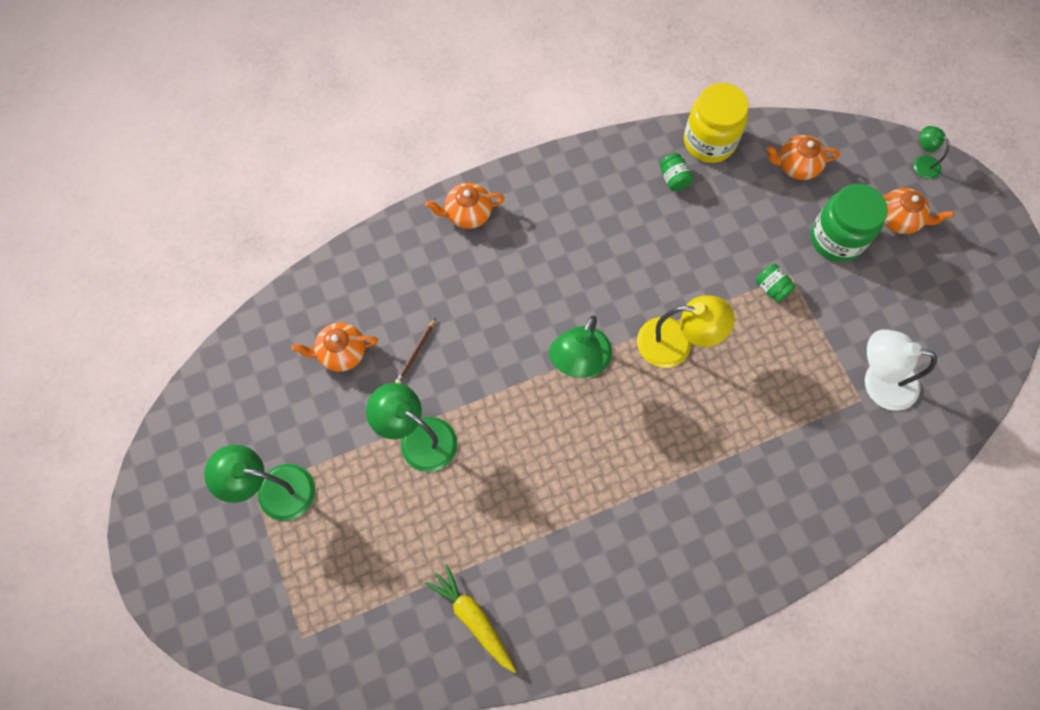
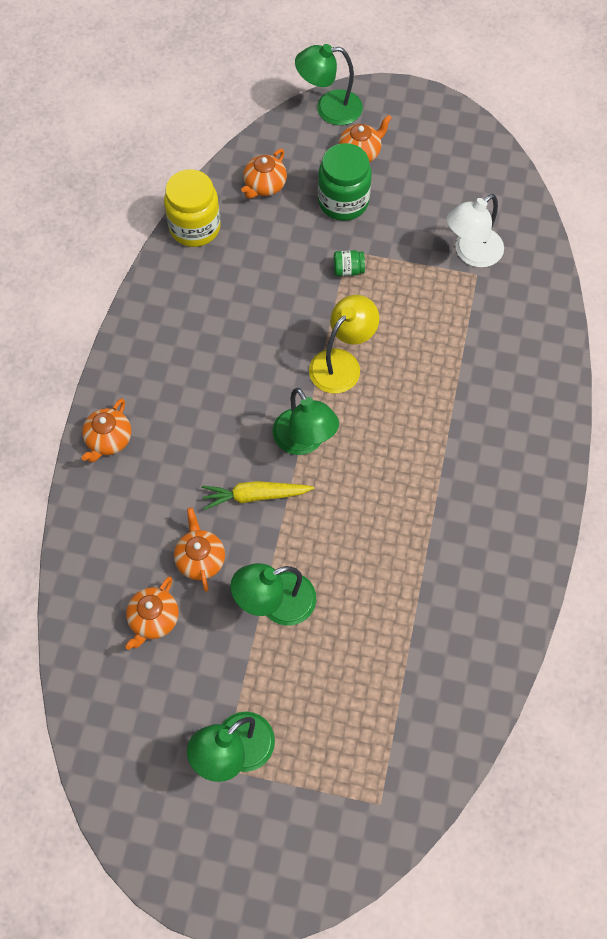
camera: 55 degrees left, 5 degrees down
(415, 353) = (200, 559): brown pencil -> orange teapot
(473, 618) = (455, 655): yellow carrot -> yellow carrot (255, 496)
(674, 179) = (205, 272): green jar -> none
(922, 163) = (329, 108): green lamp -> green lamp, size x1.85

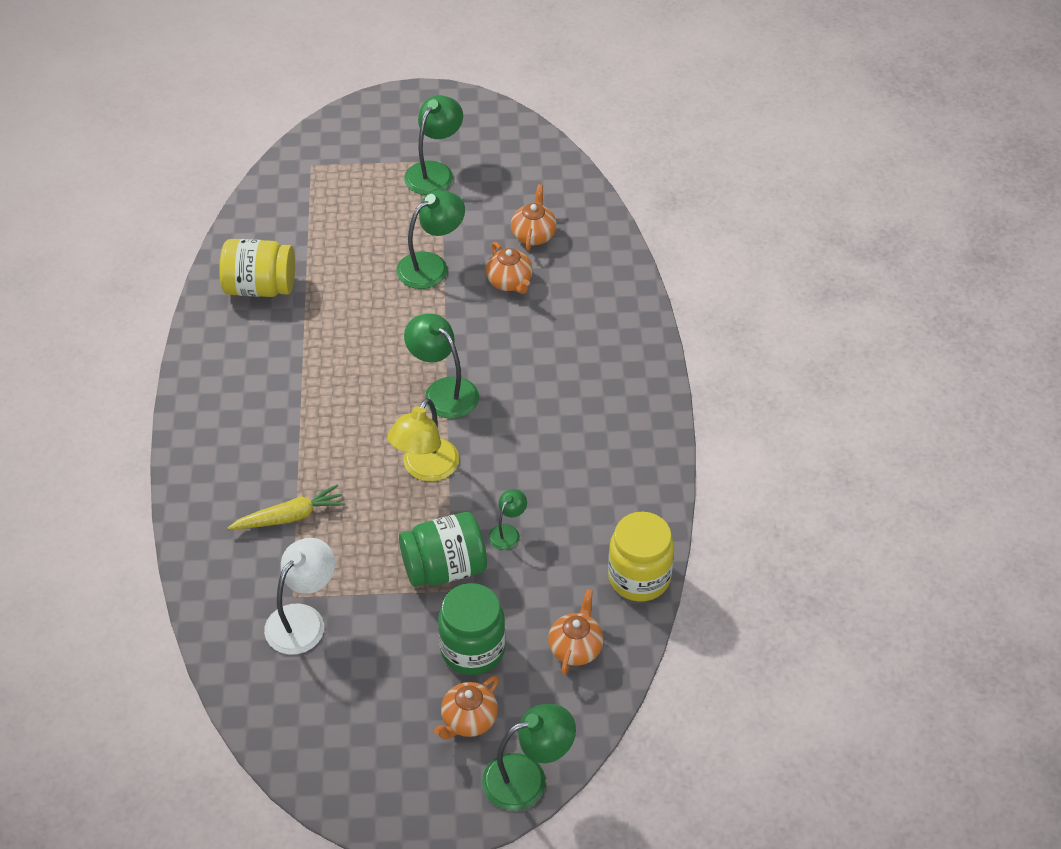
camera: 165 degrees right, 15 degrees down
(109, 440) = (635, 353): orange teapot -> none
(255, 496) = (477, 337): yellow carrot -> yellow carrot (290, 517)
(287, 289) = (507, 532): none -> green lamp
(348, 270) = (444, 568): green jar -> green jar, size x2.16
(465, 619) = (260, 287): none -> yellow jar

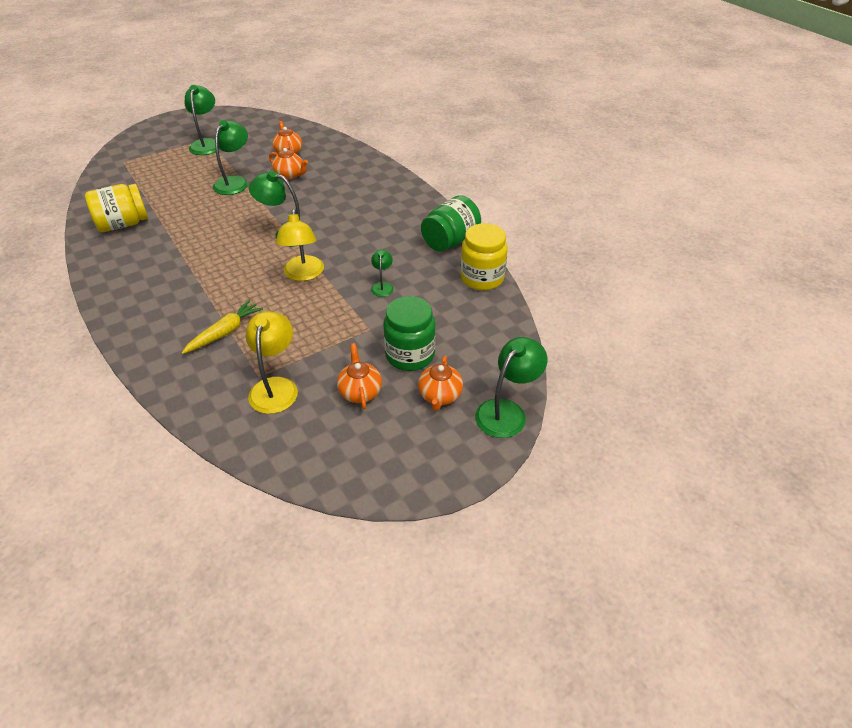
camera: 30 degrees left, 5 degrees down
(303, 619) = (276, 387): white lamp -> yellow lamp
(444, 568) = (356, 319): green jar -> green jar (450, 241)
(575, 648) = (475, 327): orange teapot -> orange teapot (360, 392)

